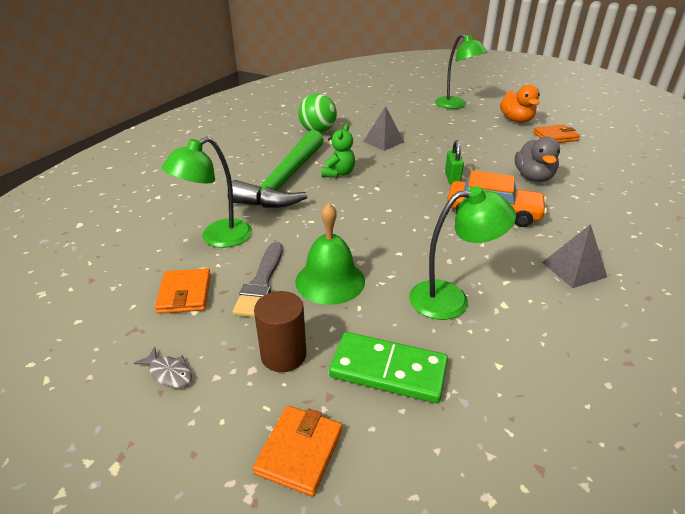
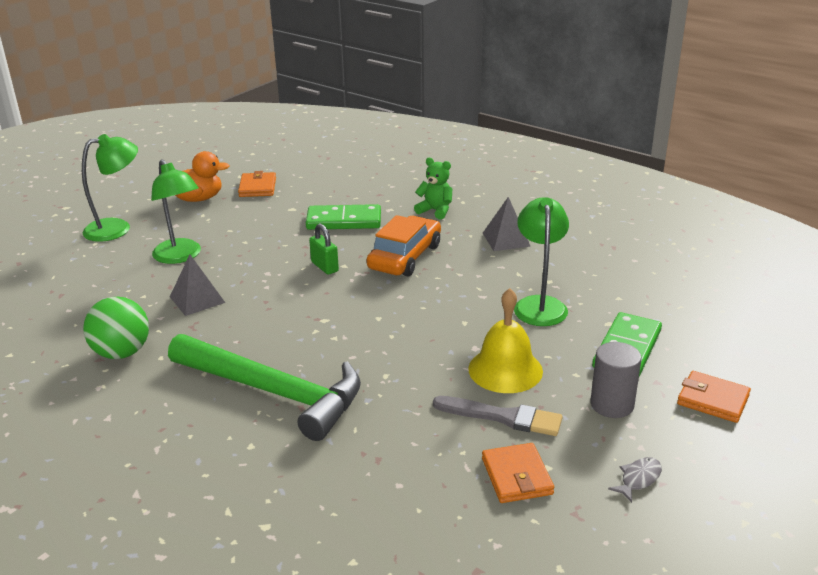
camera: 80 degrees left, 5 degrees down
(185, 294) = (516, 476): orange wallet -> orange wallet turned 75 degrees clockwise
(217, 238) = (404, 454): green lamp -> green lamp (180, 256)
(283, 355) = (612, 404): brown cylinder -> grey cylinder
(330, 281) = (505, 370): green bell -> yellow bell
(338, 173) = (273, 345): green teddy bear -> green teddy bear (435, 211)
(452, 178) = (324, 267): green padlock -> green padlock turned 45 degrees clockwise
(533, 177) = (344, 221): grey duck -> green domino

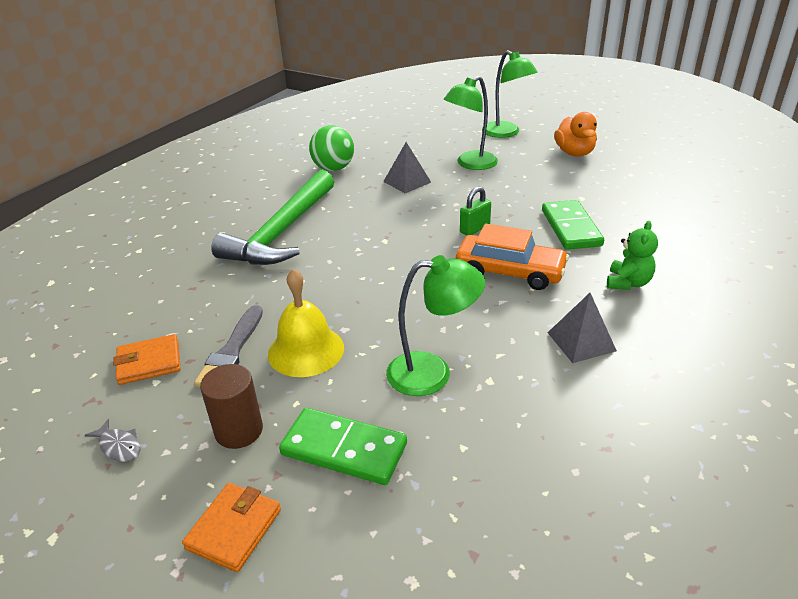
camera: 85 degrees right, 5 degrees up
(257, 187) = (615, 175): orange wallet -> none
(612, 404) = (239, 430): grey cylinder -> brown cylinder

